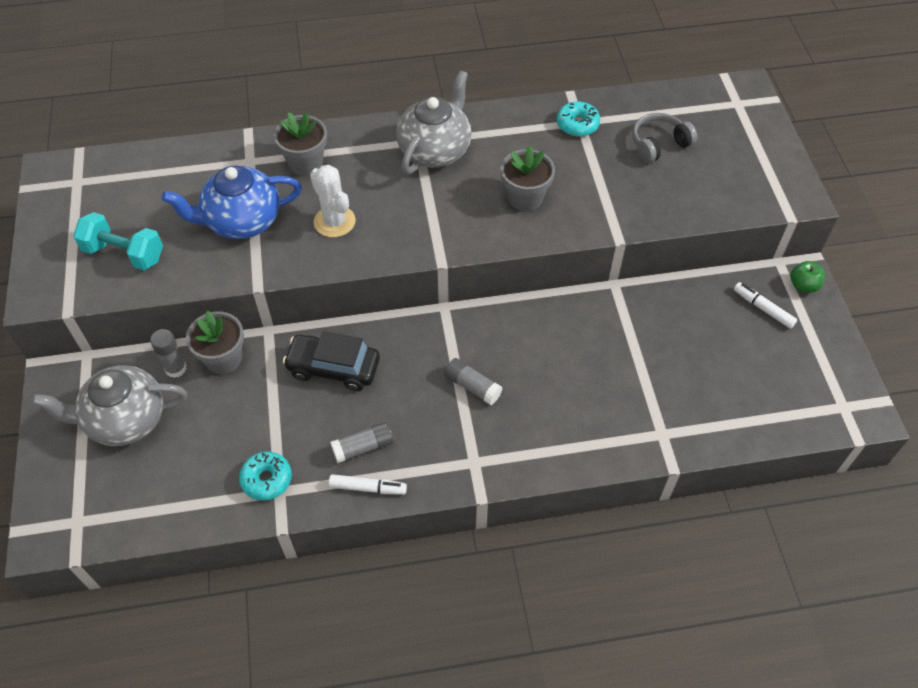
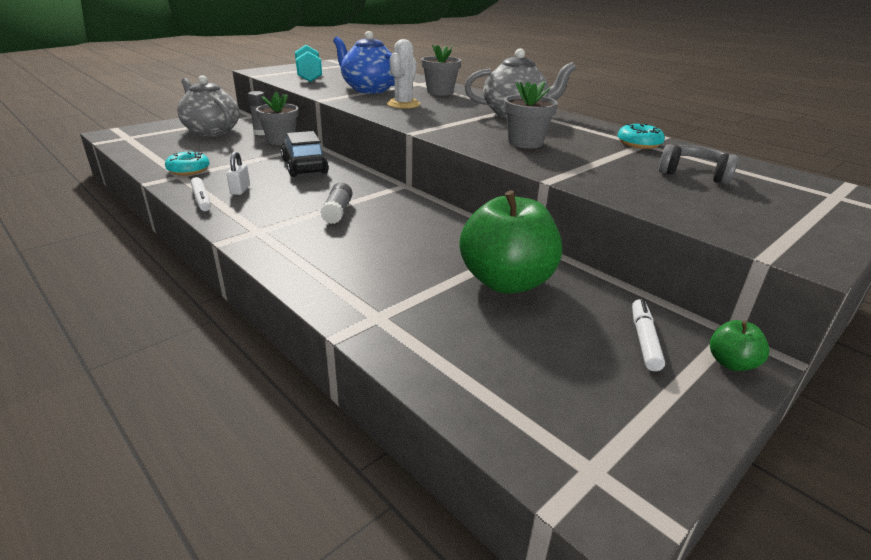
camera: 55 degrees right, 25 degrees down
(363, 447) = (240, 190): grey glue stick -> white padlock
(660, 335) = (506, 282): none -> green apple

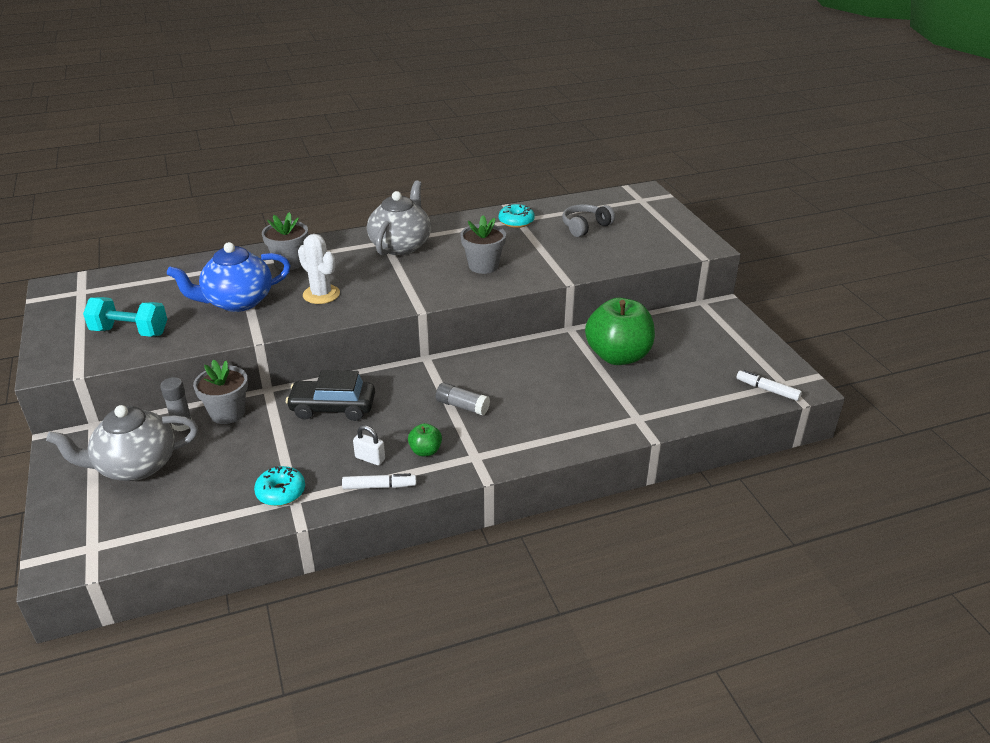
camera: 65 degrees left, 5 degrees up
(644, 340) = (698, 331): white marker -> white marker (767, 390)
(731, 363) = (726, 314): green apple -> green apple (425, 451)

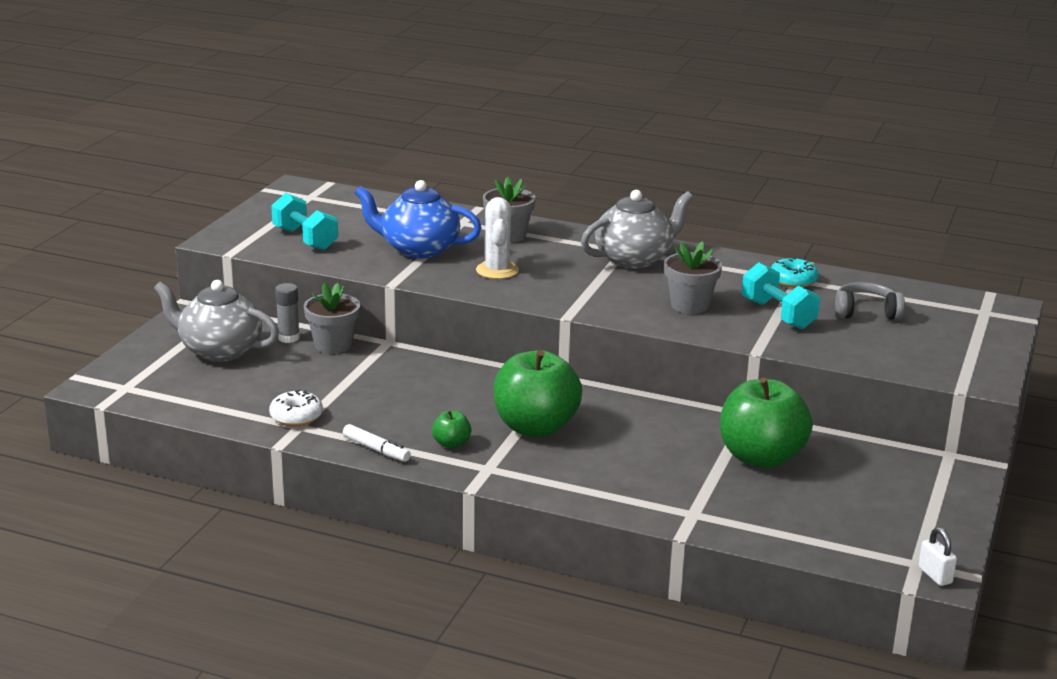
camera: 40 degrees right, 10 degrees down
(281, 492) = (296, 416): turquoise donut -> white donut
(333, 408) = (421, 378): black car -> none
(370, 458) = (397, 427): white padlock -> white padlock (935, 575)
(462, 406) = (535, 427): grey glue stick -> green apple
(542, 249) = (778, 314): none -> turquoise dumbbell
(767, 390) = (886, 559): white marker -> none

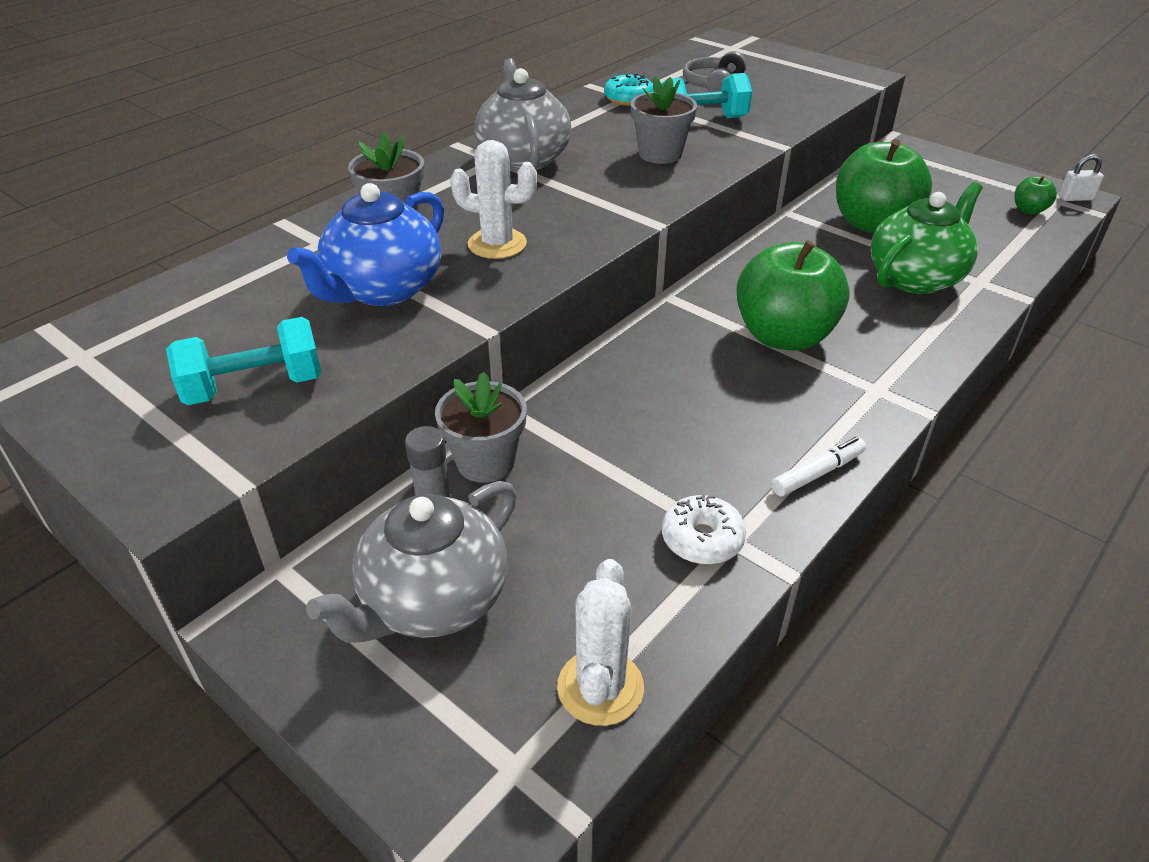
camera: 70 degrees left, 15 degrees up
(177, 401) = (600, 687): none -> white cactus
(451, 444) = (813, 406): green apple -> green apple (1029, 210)
(674, 481) = (916, 277): none -> green teapot

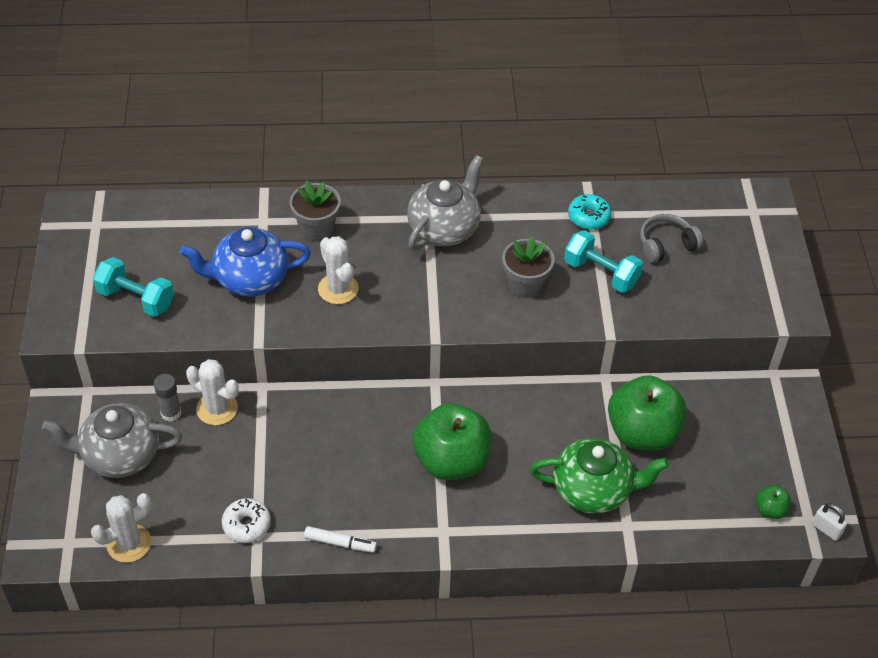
camera: 45 degrees right, 10 degrees up
(485, 462) = (217, 409): grey flower pot -> white cactus

